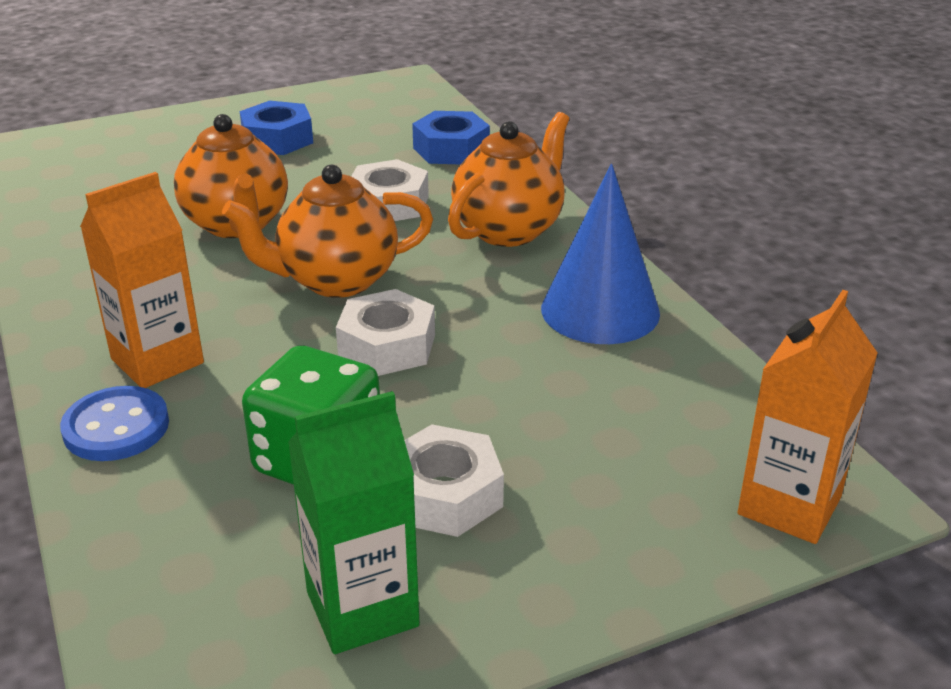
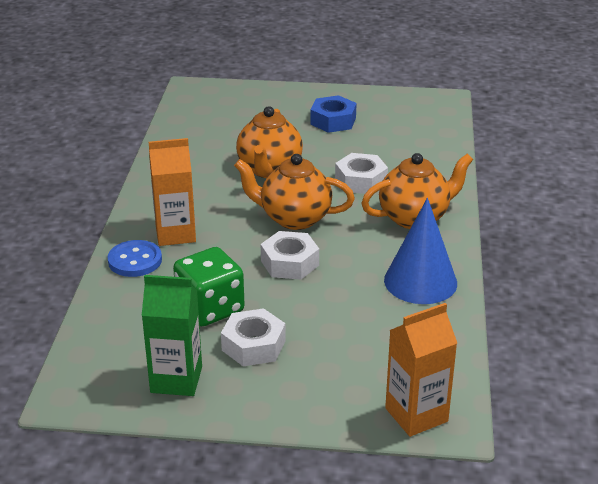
camera: 30 degrees right, 0 degrees up
(451, 149) = (428, 155): blue nut -> none

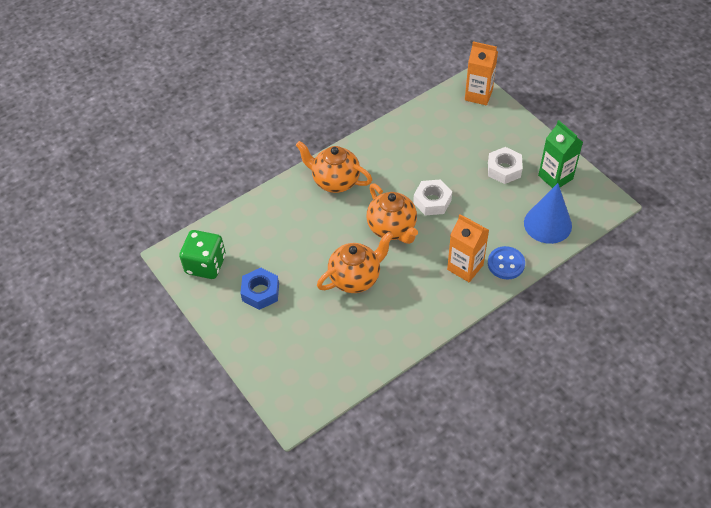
camera: 130 degrees left, 20 degrees up
(210, 308) = (501, 203): green dice -> green dice (205, 265)
(361, 181) = (321, 227): white nut -> none
(420, 281) = (389, 145): blue cone -> blue cone (547, 224)

